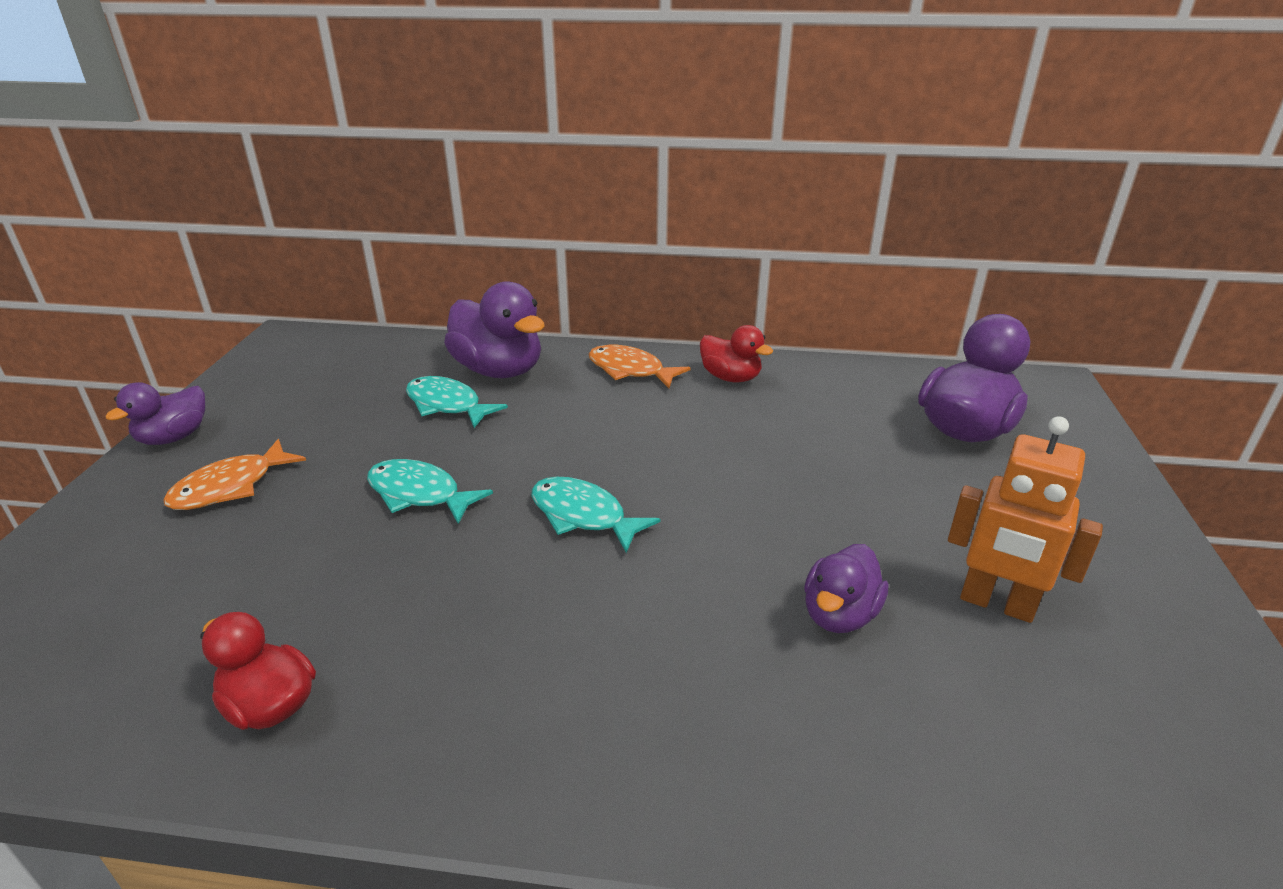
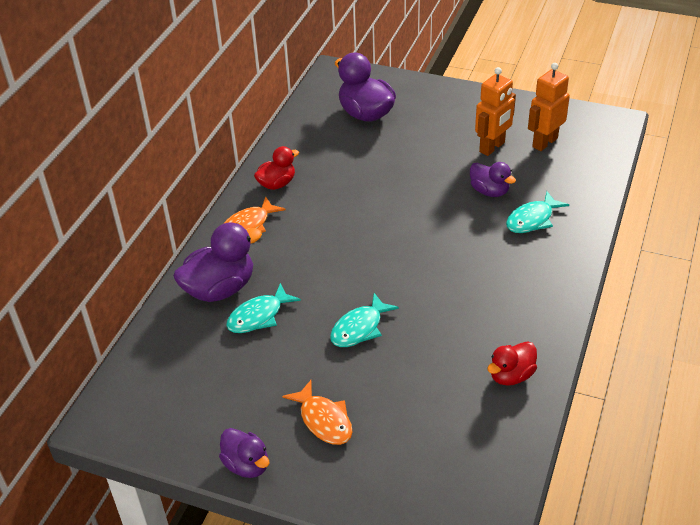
camera: 75 degrees left, 10 degrees up
(583, 515) = (399, 262): turquoise fish -> turquoise fish (532, 219)
(1092, 701) = (544, 142): none -> orange robot

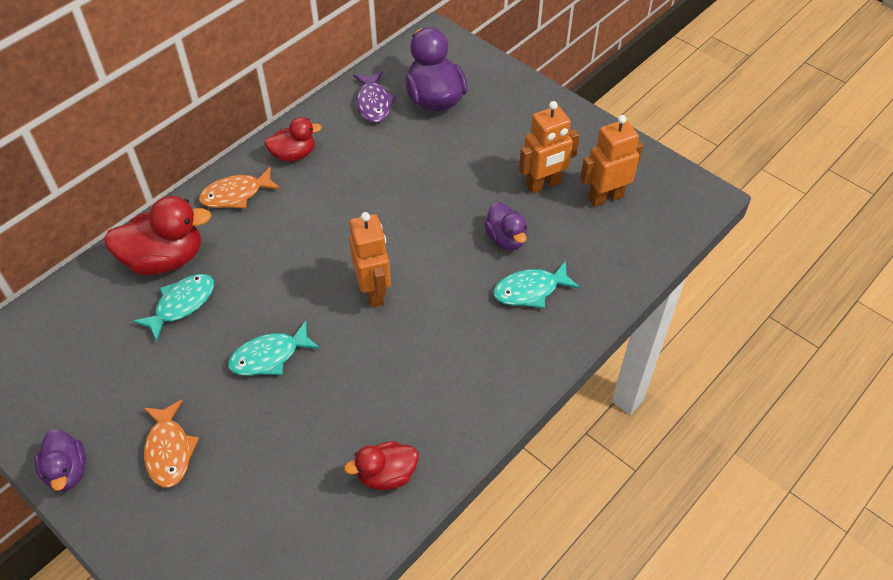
camera: 20 degrees right, 10 degrees up
(220, 289) = (165, 259): purple duck -> red duck
(258, 316) = (181, 304): turquoise fish -> turquoise fish turned 150 degrees clockwise
(317, 130) = (373, 103): none -> purple fish
(412, 258) = (374, 291): none -> orange robot

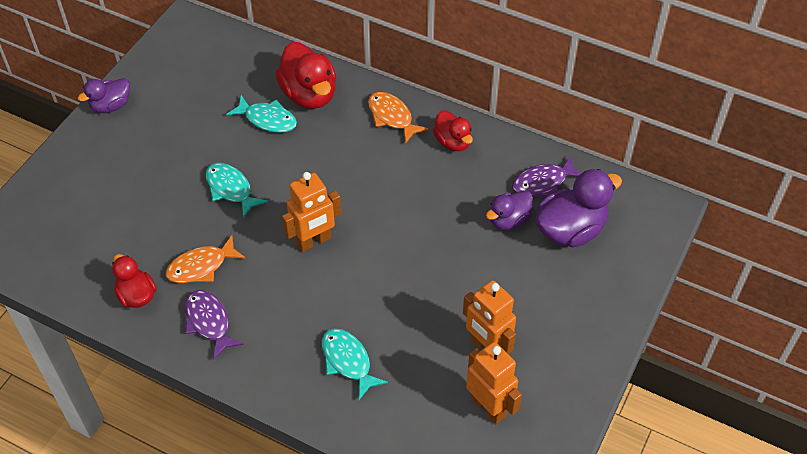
camera: 75 degrees right, 0 degrees up
(169, 450) = (136, 155): orange fish -> orange fish (201, 266)
(447, 405) = (209, 322): none -> purple fish
(506, 239) = (405, 329): purple duck -> purple duck (509, 220)

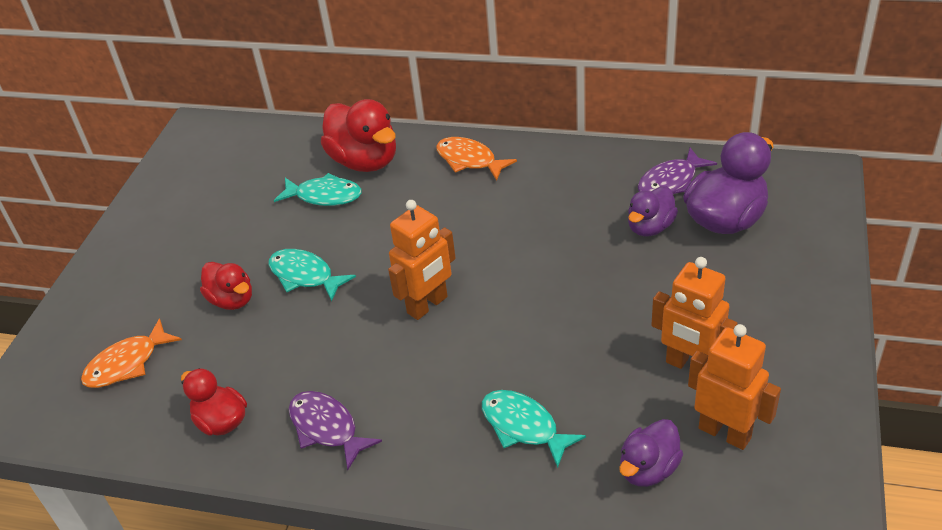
camera: 10 degrees left, 10 degrees down
(111, 106) = (129, 226): purple duck -> purple duck (648, 469)
(201, 266) = (295, 367): orange fish -> orange fish (127, 363)
(453, 142) = (549, 167): red duck -> red duck (232, 300)

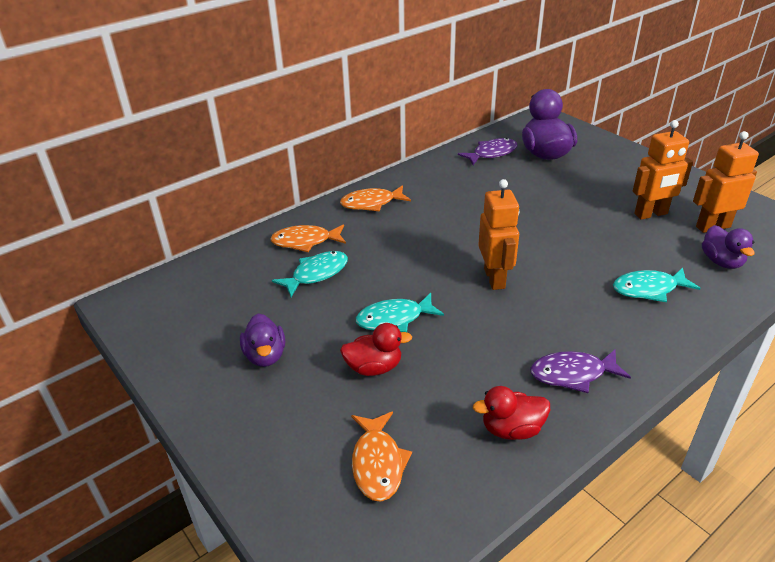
camera: 55 degrees left, 5 degrees down
(365, 161) = (305, 241): red duck -> orange fish
(650, 227) = (522, 176): purple duck -> purple duck (265, 356)
(671, 182) = (492, 154): purple fish -> purple fish turned 120 degrees counterclockwise

